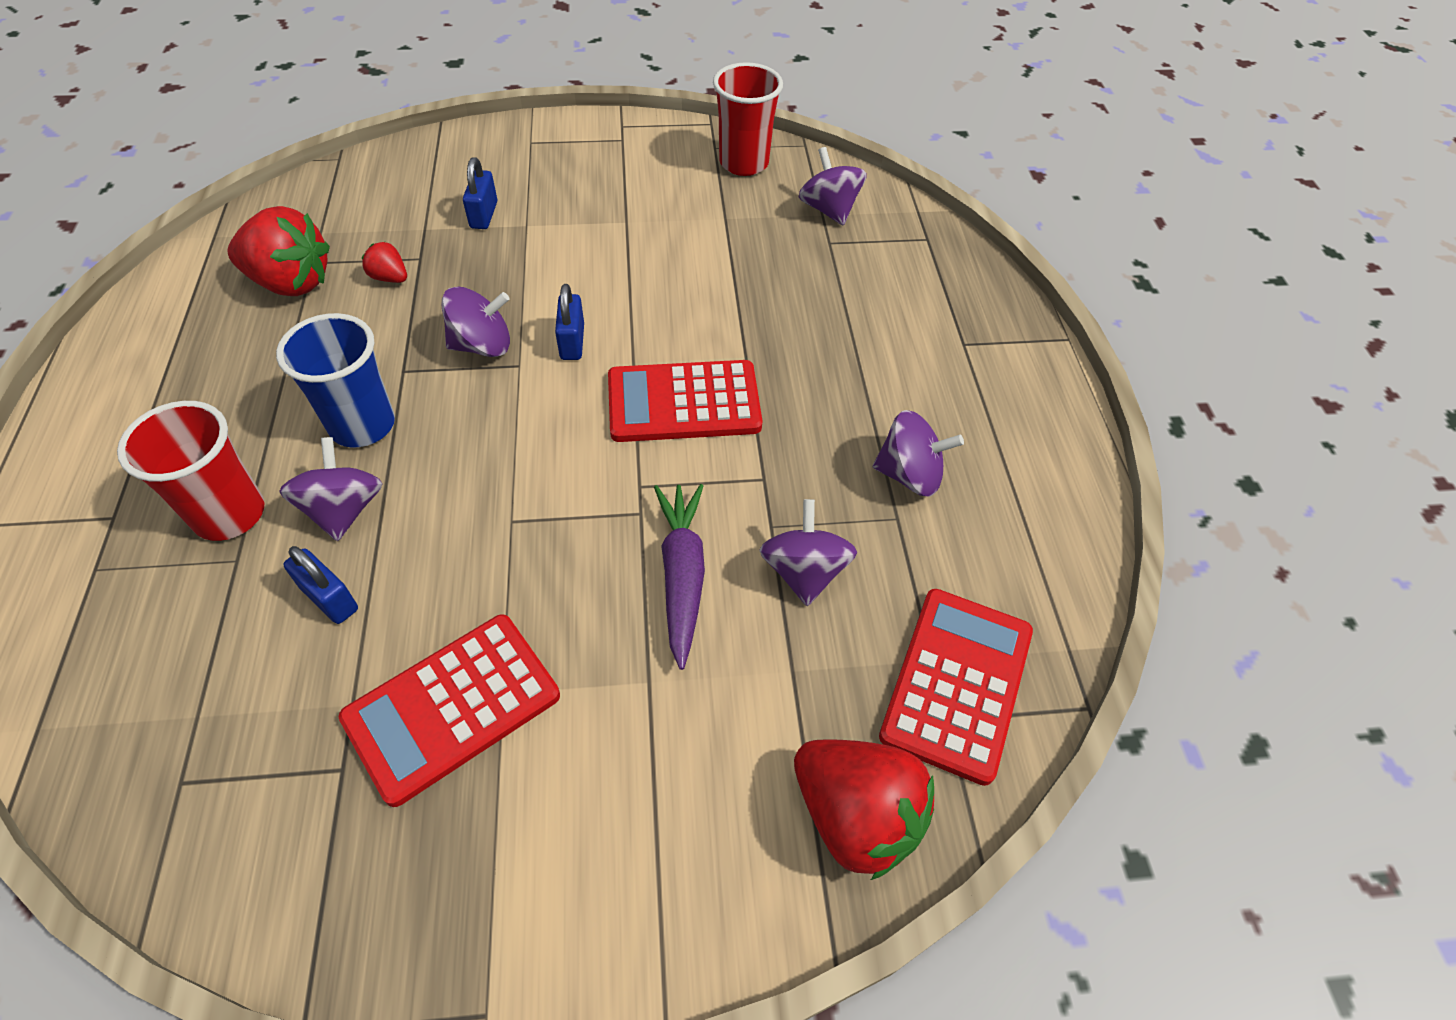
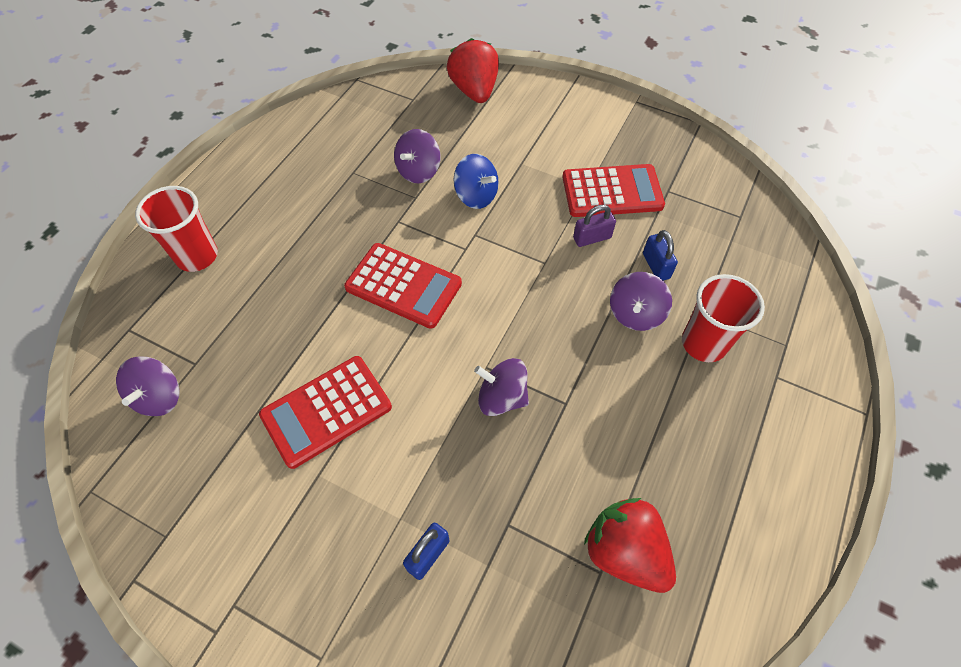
camera: 145 degrees left, 5 degrees up
(362, 425) = (607, 369): blue cup -> none
(390, 278) = (541, 511): red strawberry -> none
(454, 596) = (592, 238): none -> purple padlock
(572, 342) = (440, 368): blue padlock -> none
(682, 575) = (476, 196): purple carrot -> blue spinning top
(744, 163) = (163, 496): red cup -> red cup (197, 256)
(909, 474) = (325, 187): purple spinning top -> none
(957, 683) = (397, 106): red calculator -> red calculator (326, 411)

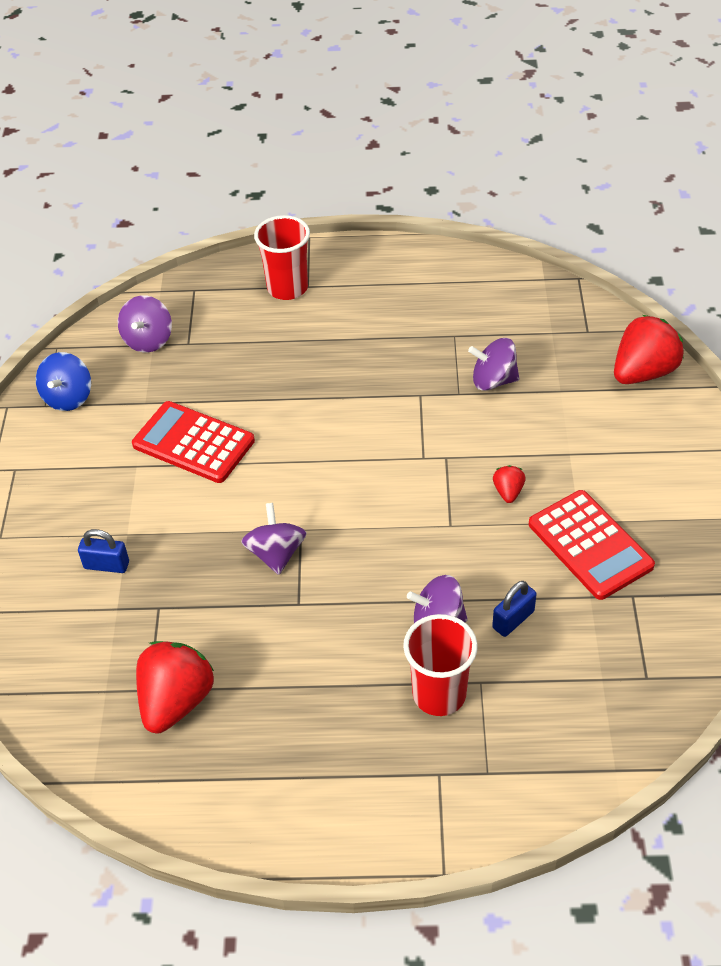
camera: 65 degrees right, 10 degrees down
(159, 397) = (148, 340): purple spinning top -> purple spinning top turned 60 degrees counterclockwise
(403, 286) = (349, 433): red calculator -> none
(476, 196) = (495, 437): blue spinning top -> blue spinning top (68, 397)
(534, 213) = (508, 492): none -> red strawberry
(592, 238) = (511, 551): purple padlock -> none

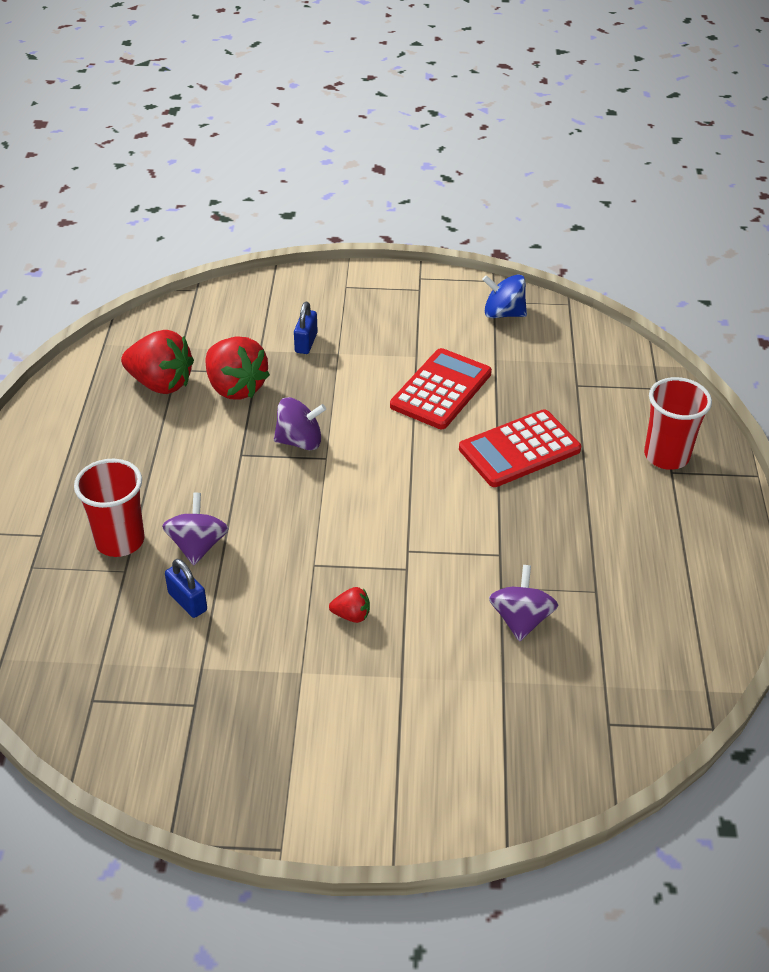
camera: 90 degrees right, 5 degrees down
(148, 340) = (580, 359): purple spinning top -> none
(590, 545) = (267, 677): red calculator -> red calculator (519, 449)
(643, 372) = (533, 772): red strawberry -> red strawberry (235, 387)

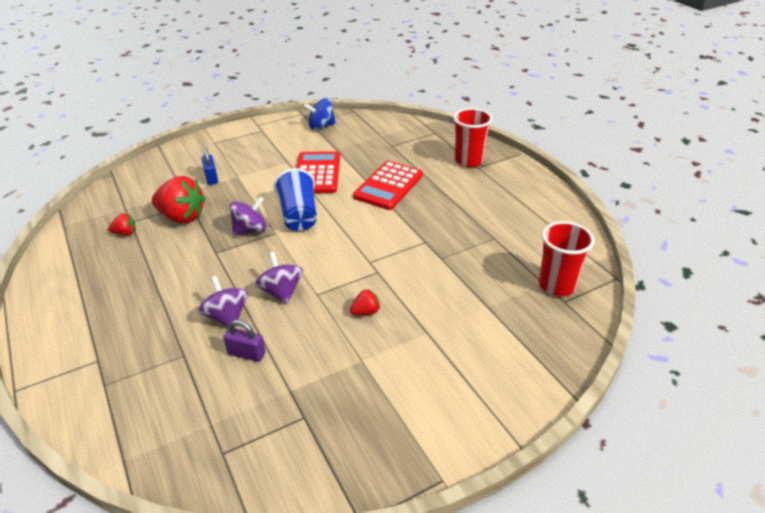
camera: 30 degrees left, 5 degrees down
(120, 541) = (165, 338): red cup -> red cup (557, 285)
(161, 383) = (125, 233): red strawberry -> red strawberry, size x0.47
(187, 602) = (246, 354): blue padlock -> purple padlock
(371, 445) = (299, 215): none -> blue cup
(520, 619) = (467, 270): purple spinning top -> purple spinning top (281, 292)

